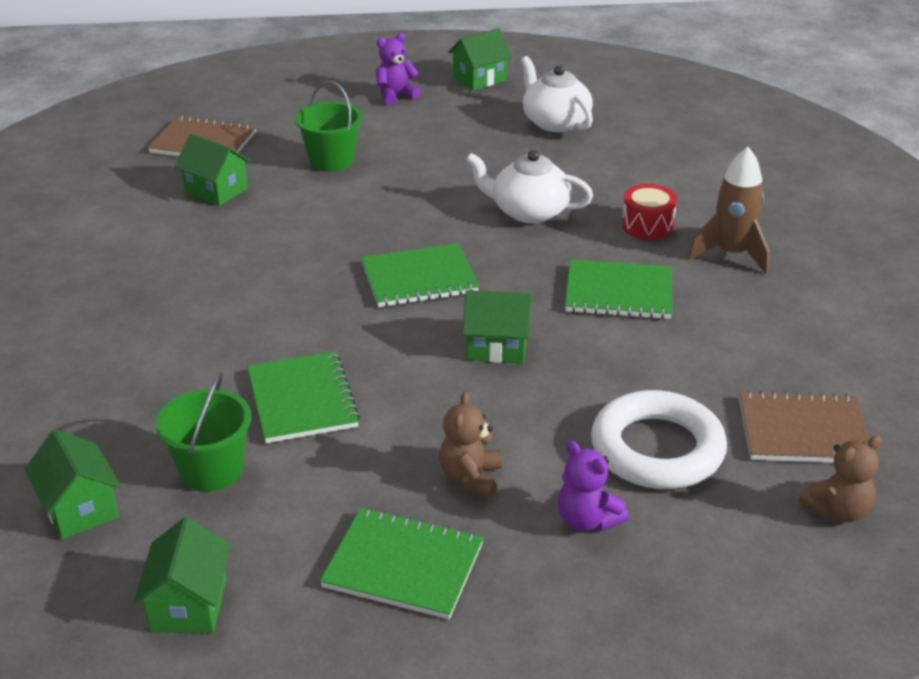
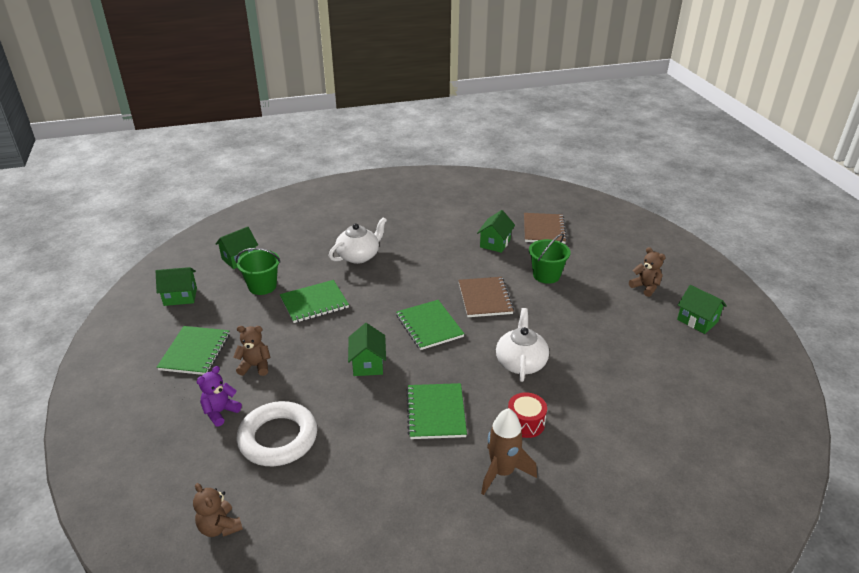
camera: 80 degrees right, 0 degrees up
(395, 95) = (645, 287): purple teddy bear -> brown teddy bear
(555, 122) = (654, 364): white teapot -> white teapot (359, 256)
(803, 431) = (296, 511): brown notebook -> brown notebook (485, 298)

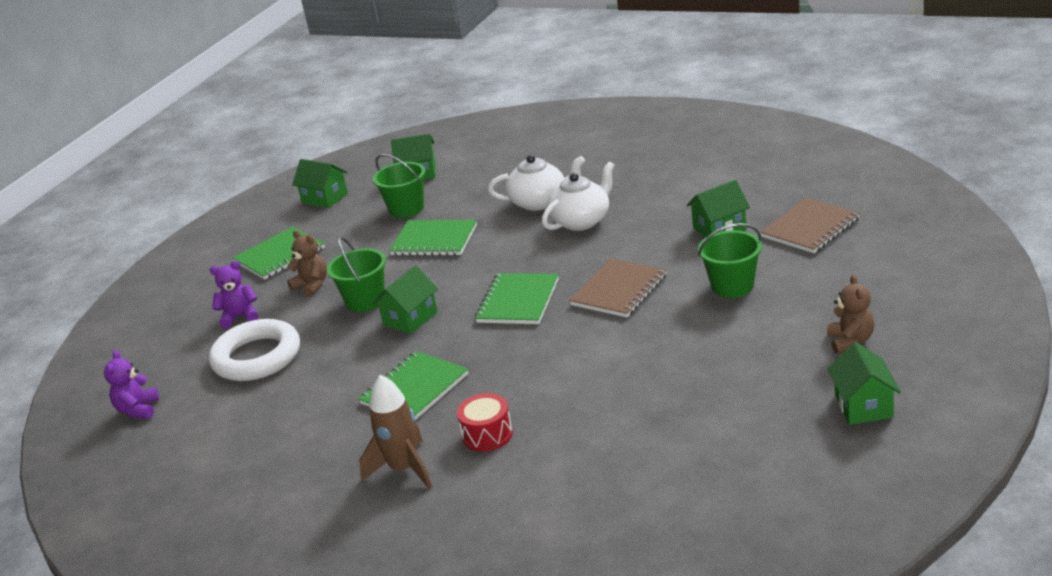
camera: 45 degrees right, 5 degrees down
(220, 527) = (138, 410): brown teddy bear -> purple teddy bear
(315, 363) = (365, 301): none -> green bucket
(521, 362) = (565, 373): white teapot -> white teapot (582, 221)

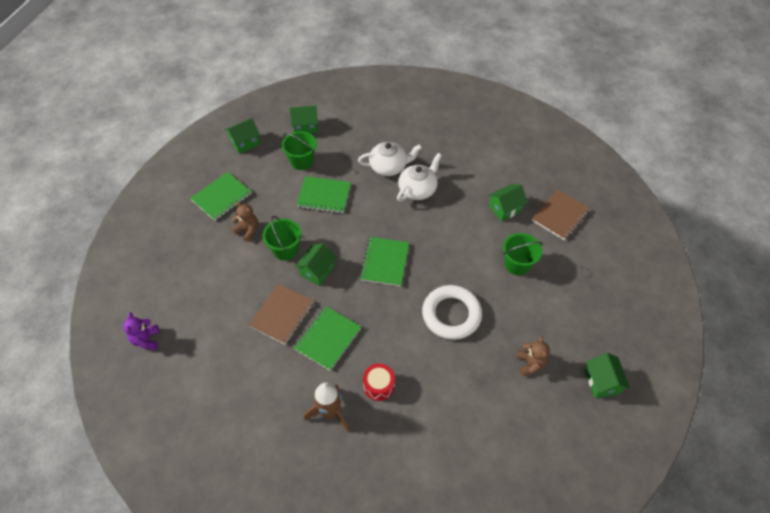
camera: 10 degrees left, 25 degrees up
(240, 317) = (203, 255): purple teddy bear -> none
(257, 357) = (220, 297): white ring -> white ring (451, 314)
(325, 198) = (245, 143): green house -> green house turned 60 degrees counterclockwise
(619, 290) = (447, 260): brown notebook -> brown notebook (282, 314)
(850, 341) = (591, 323): brown teddy bear -> brown teddy bear (530, 364)

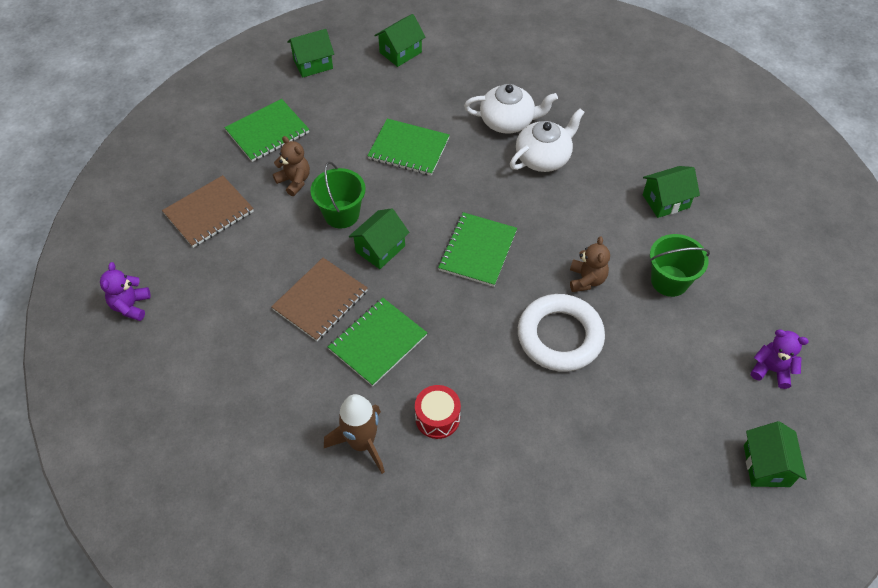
camera: 10 degrees right, 0 degrees up
(302, 161) = (386, 98): green bucket -> none
(305, 126) = (400, 52): green house -> green house turned 45 degrees counterclockwise
(530, 364) = (663, 422): brown teddy bear -> brown teddy bear (586, 280)
(560, 215) = (746, 222): brown notebook -> brown notebook (209, 213)
(594, 316) = (771, 370): none -> purple teddy bear

